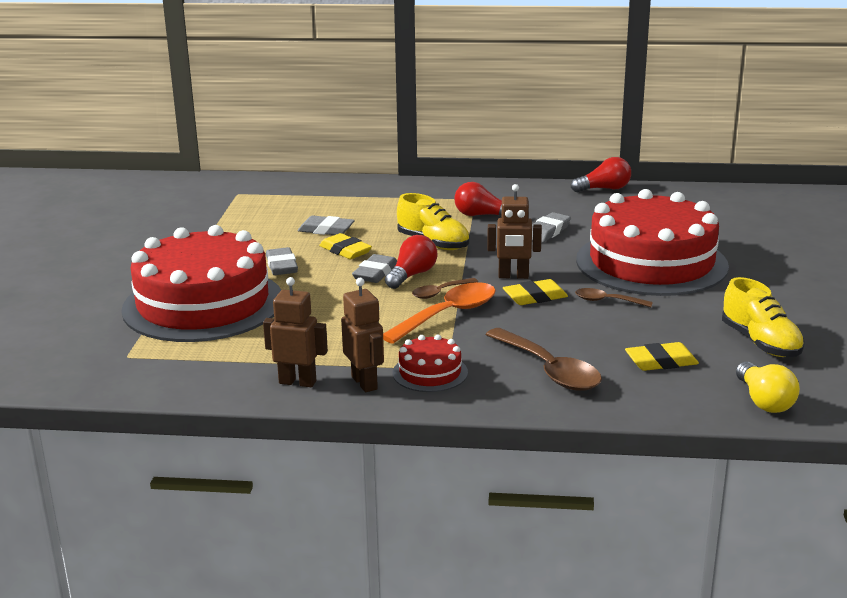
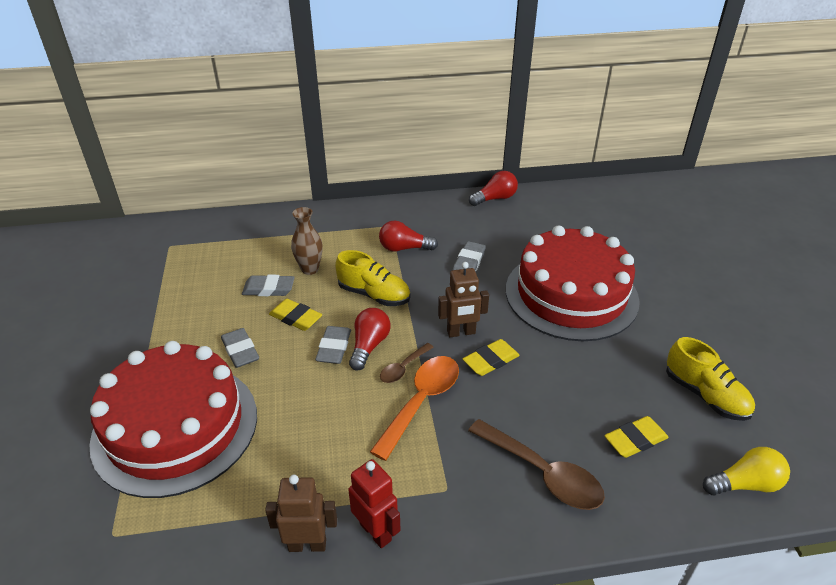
camera: 15 degrees left, 15 degrees up
(365, 383) = (376, 531): brown robot -> red robot
(374, 221) = (310, 269): none -> brown vase
(430, 372) = (434, 500): red cake -> none
(607, 301) = (555, 356): brown spoon -> none
(764, 401) = (745, 484): yellow light bulb -> yellow light bulb turned 75 degrees counterclockwise

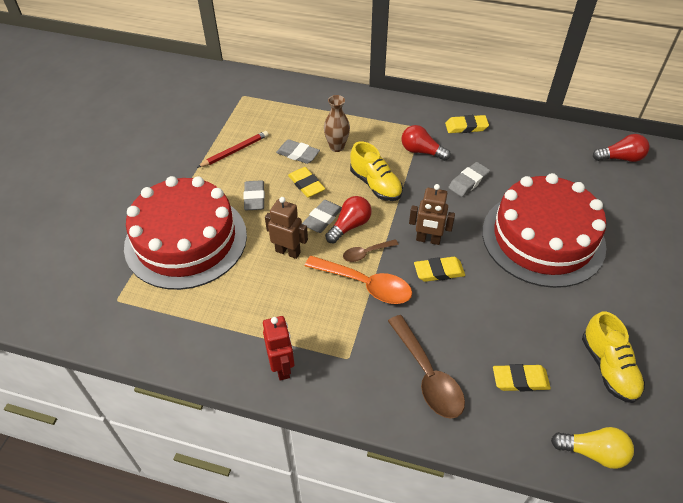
camera: 25 degrees right, 10 degrees up
(190, 307) = (235, 151): none -> red pencil
(307, 544) = (232, 357): brown robot -> brown robot (288, 251)
(421, 402) = (365, 285): orange spoon -> orange spoon turned 60 degrees clockwise
(436, 213) = (466, 127): none -> yellow eraser
(495, 198) = (527, 128): red light bulb -> red light bulb (620, 158)

